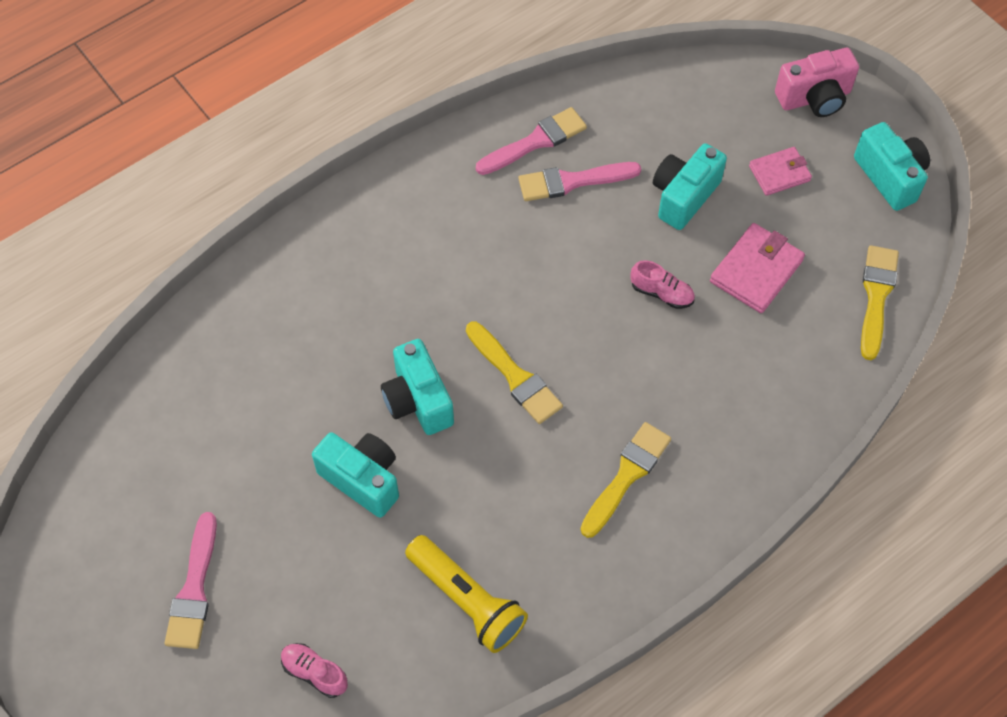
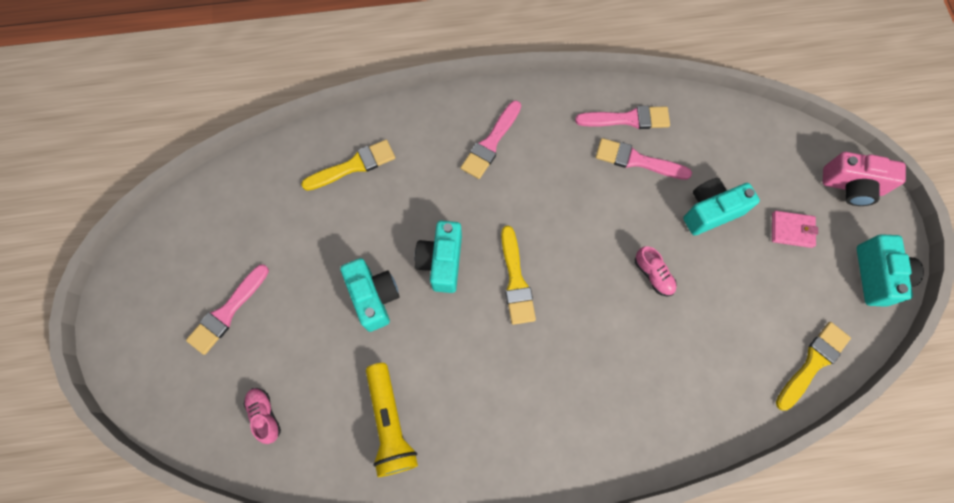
camera: 30 degrees right, 10 degrees up
(394, 243) = (491, 143): none -> pink brush
(626, 476) = (550, 396): yellow brush -> yellow brush (353, 166)
(756, 271) = (732, 295): pink wallet -> none

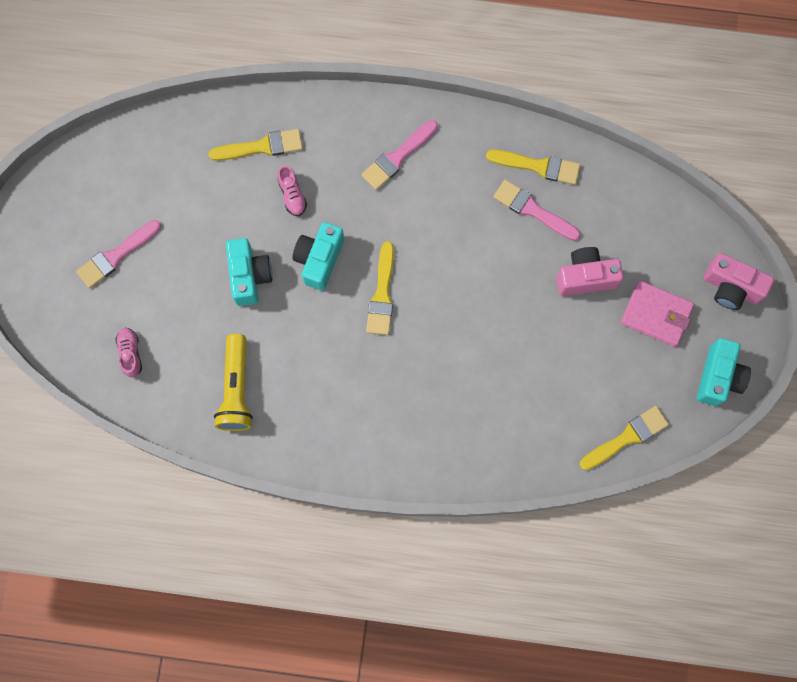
camera: 15 degrees right, 5 degrees up
(627, 119) = (538, 166): pink brush -> yellow brush
(653, 275) = (510, 322): pink shoe -> pink shoe (292, 195)
(710, 211) = (585, 277): turquoise camera -> pink camera
(791, 230) = (656, 314): pink wallet -> pink wallet, size x1.51

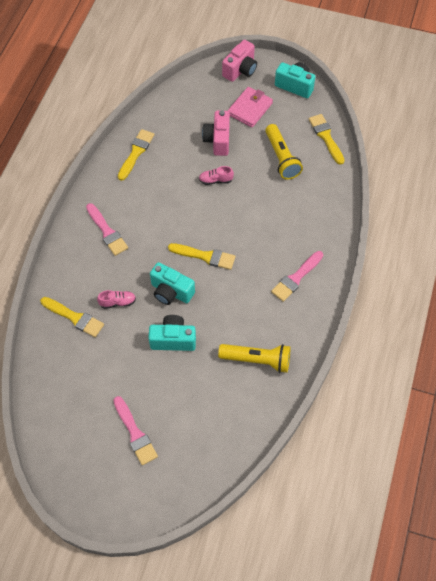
camera: 80 degrees left, 15 degrees down
(130, 354) = (217, 432): pink shoe -> pink shoe (215, 180)
(261, 147) = (74, 317): yellow brush -> yellow brush turned 120 degrees clockwise
(533, 210) = (165, 160): pink brush -> pink brush (296, 278)
(572, 375) = (281, 158): none -> yellow flashlight

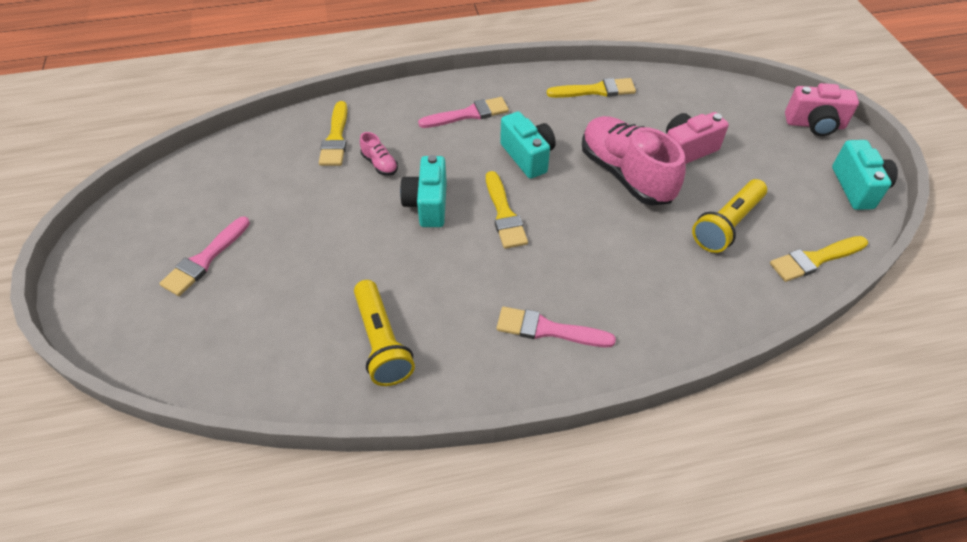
camera: 60 degrees right, 10 degrees down
(107, 232) = (468, 114): pink brush -> pink brush turned 135 degrees counterclockwise
(173, 339) = (359, 237): turquoise camera -> turquoise camera (528, 156)
(215, 180) = (626, 174): pink shoe -> pink shoe, size x2.38
(250, 109) = (767, 159): pink wallet -> none
(326, 137) = (815, 259): yellow brush -> yellow brush turned 150 degrees counterclockwise

